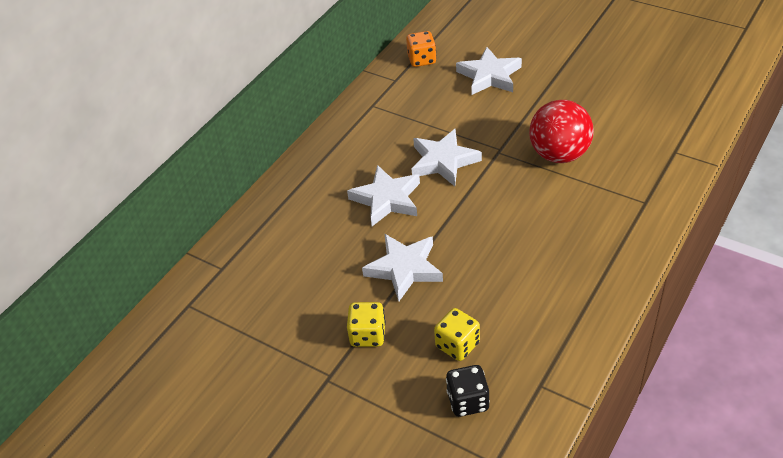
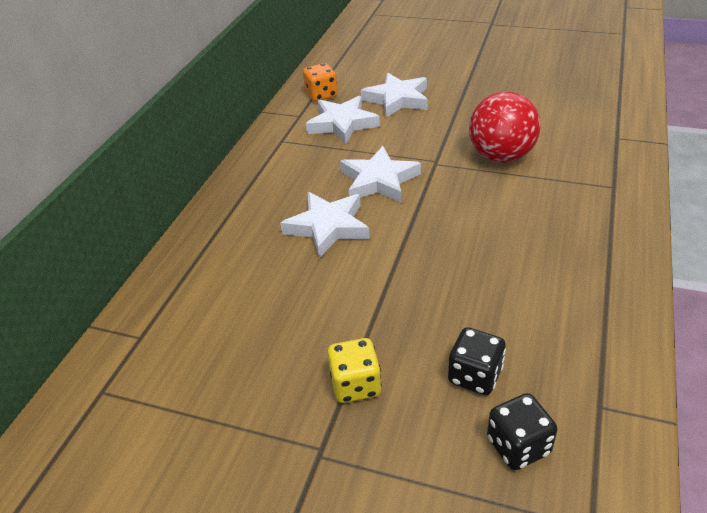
camera: 15 degrees left, 5 degrees down
(404, 269) = (375, 298): white star -> white star (342, 124)
(457, 345) = (475, 376): yellow dice -> black dice

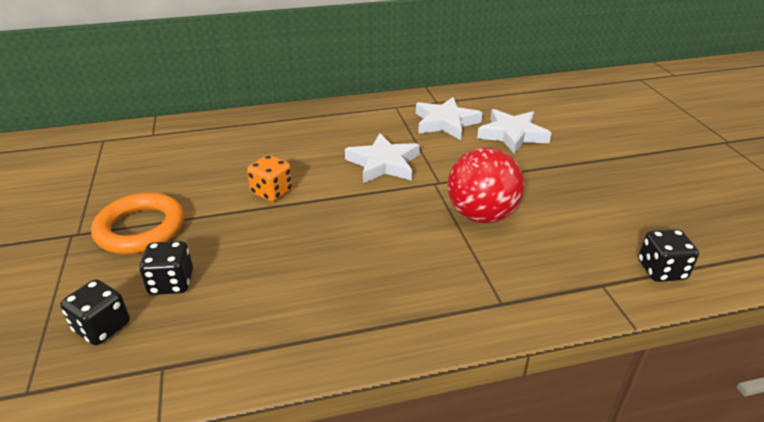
camera: 55 degrees right, 5 degrees down
(321, 95) = (476, 100): orange dice -> orange dice (272, 192)
(328, 227) = (305, 161): white star -> none
(355, 385) = (140, 228): yellow dice -> orange ring
(616, 109) = (661, 270): none -> black dice

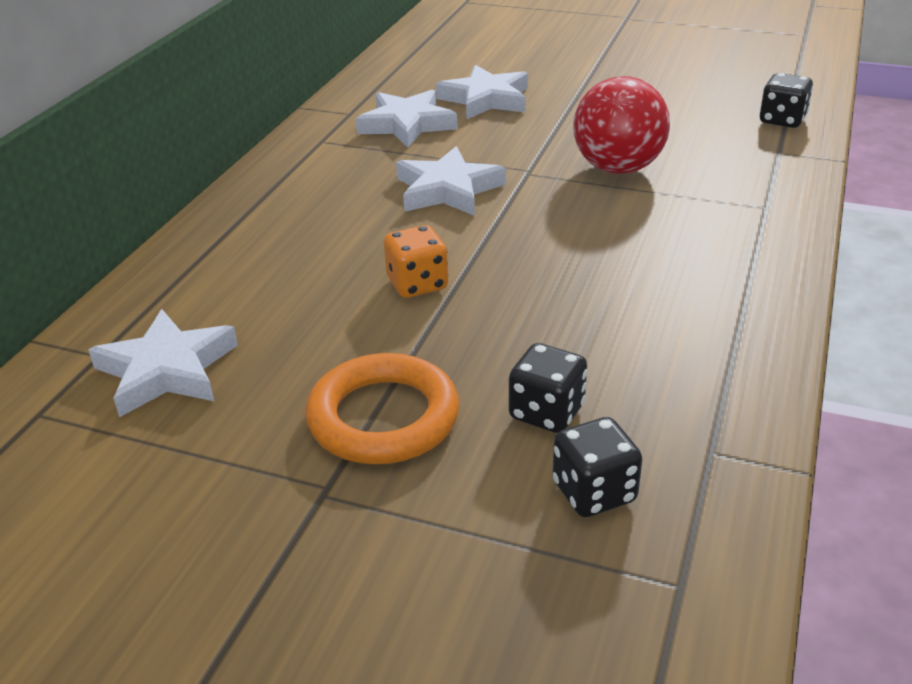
camera: 55 degrees left, 0 degrees up
(149, 155) = (167, 370): none -> white star

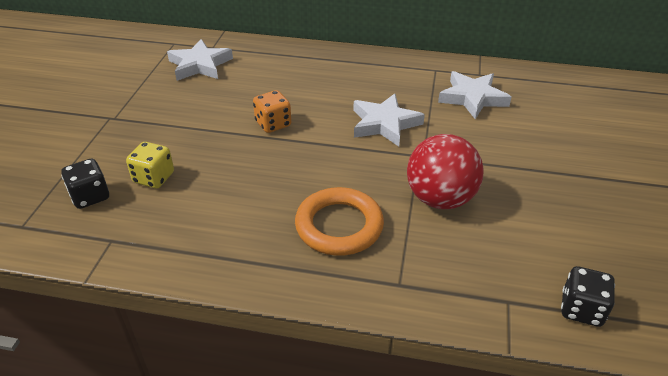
camera: 80 degrees right, 5 degrees up
(383, 417) = (158, 127): orange ring -> orange ring (339, 226)
(485, 99) = (532, 127): white star -> none
(546, 412) = (154, 178): black dice -> yellow dice

